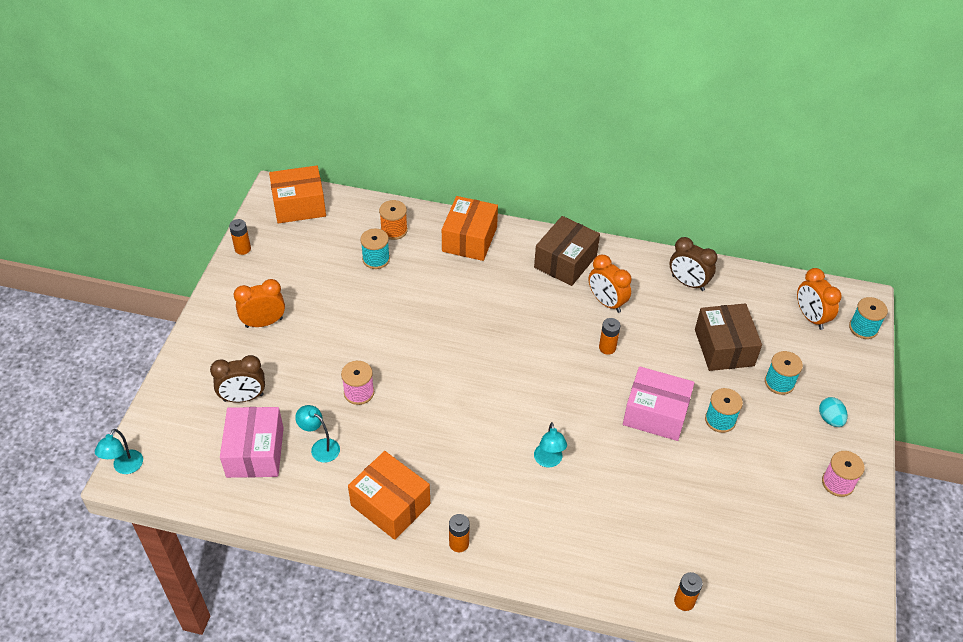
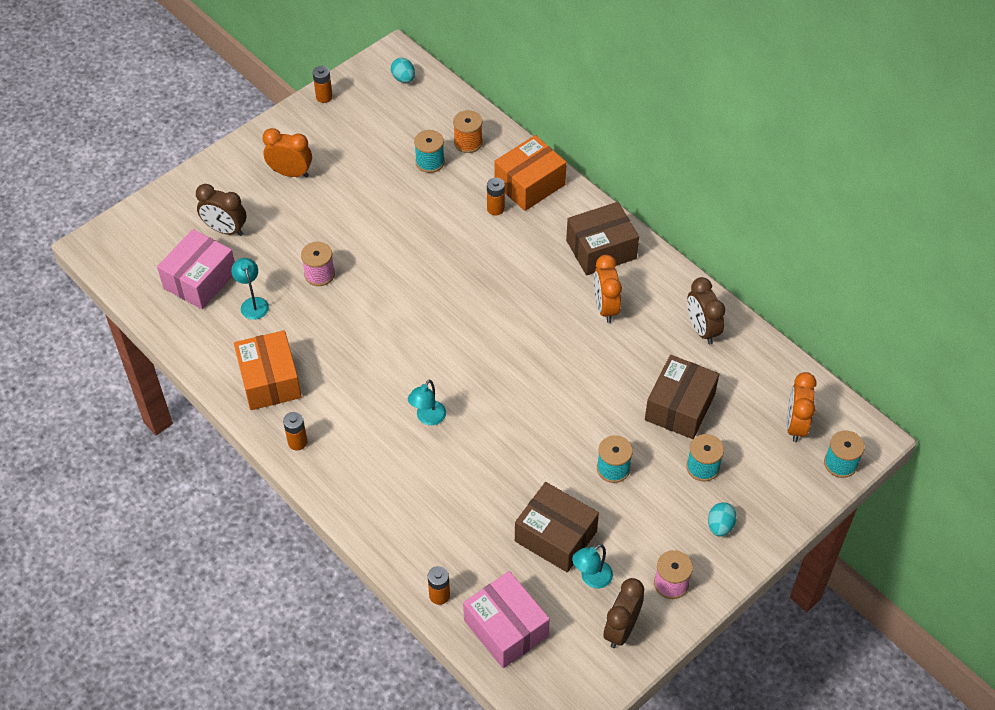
camera: 35 degrees right, 5 degrees up
(125, 467) = (97, 239): turquoise lamp -> turquoise lamp (591, 578)
(299, 205) = (403, 78): orange box -> turquoise egg
(607, 348) = (568, 349): orange battery -> orange battery (495, 209)
(655, 414) = (558, 430): pink box -> pink box (506, 628)
(727, 498) = (555, 536): none -> brown box
(837, 540) = (621, 629): none -> brown clock

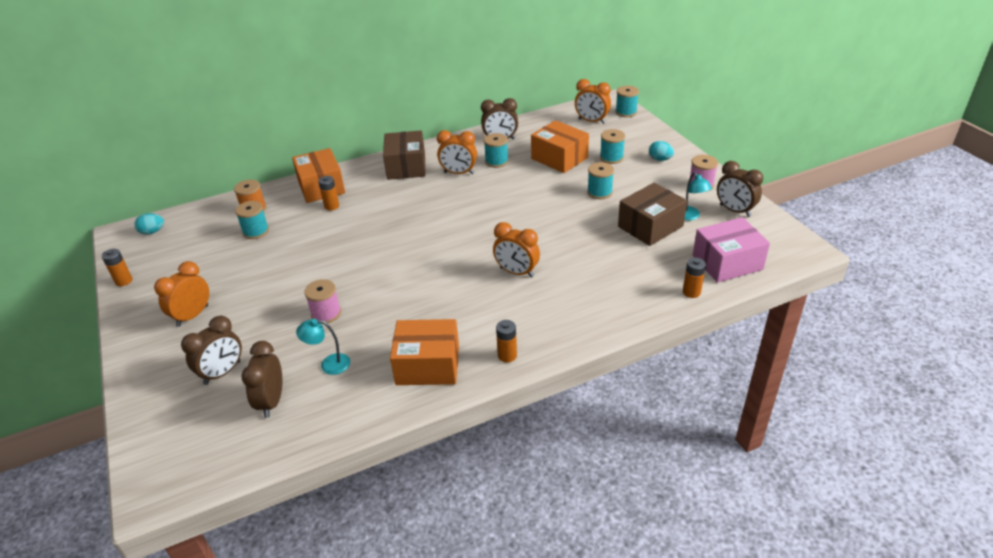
camera: 70 degrees left, 15 degrees down
(200, 280) = (272, 401): pink box -> brown clock
(428, 418) = (517, 272): turquoise lamp -> orange clock
(646, 340) = (496, 161): none -> turquoise spool
(679, 407) = (559, 158): brown box -> orange box

